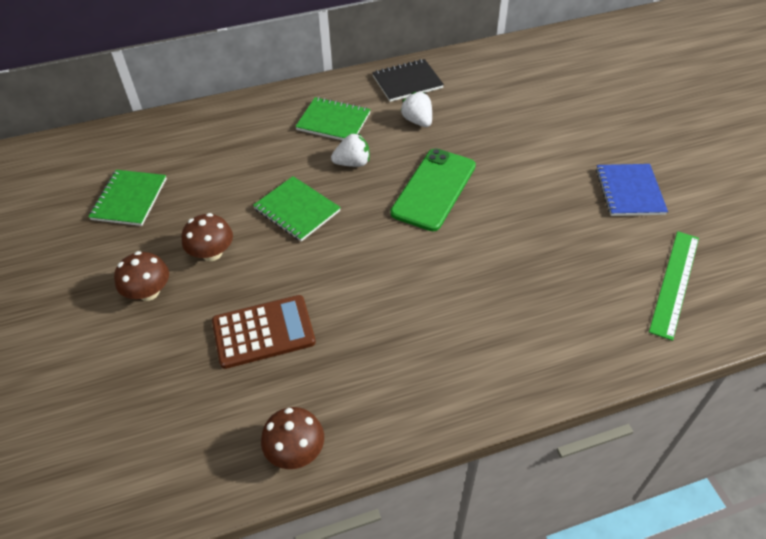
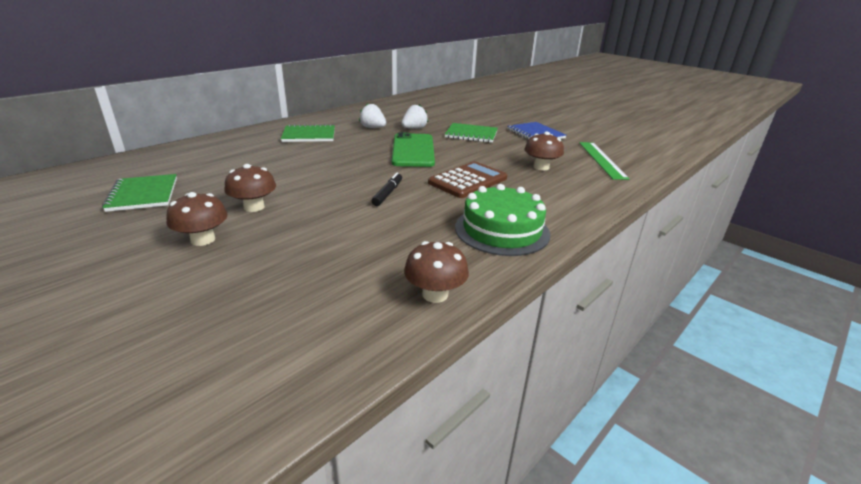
camera: 30 degrees left, 20 degrees down
(263, 332) = (341, 237): brown calculator -> brown calculator (468, 180)
(297, 210) = (315, 174): green notebook -> green notebook (471, 134)
(350, 272) = (388, 193): none -> black marker
(352, 163) = (341, 149): white strawberry -> white strawberry (414, 128)
(407, 82) = (350, 115): black notebook -> none
(427, 381) = (502, 230): none -> green cake
(571, 274) = (541, 167): none -> brown mushroom

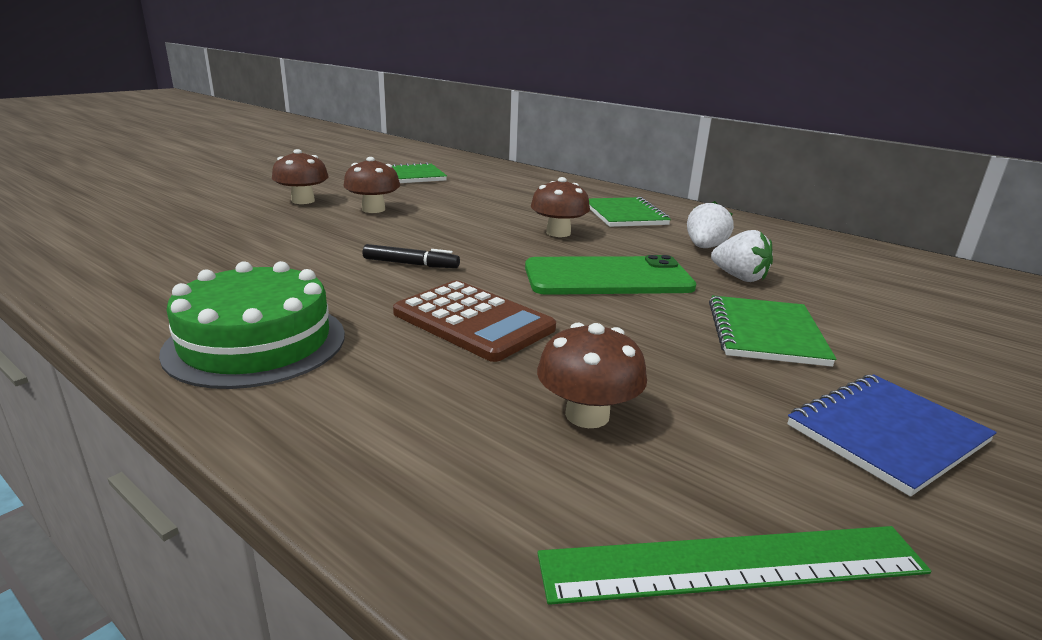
camera: 85 degrees right, 5 degrees down
(435, 294) = (110, 292): brown mushroom -> brown mushroom (558, 233)

